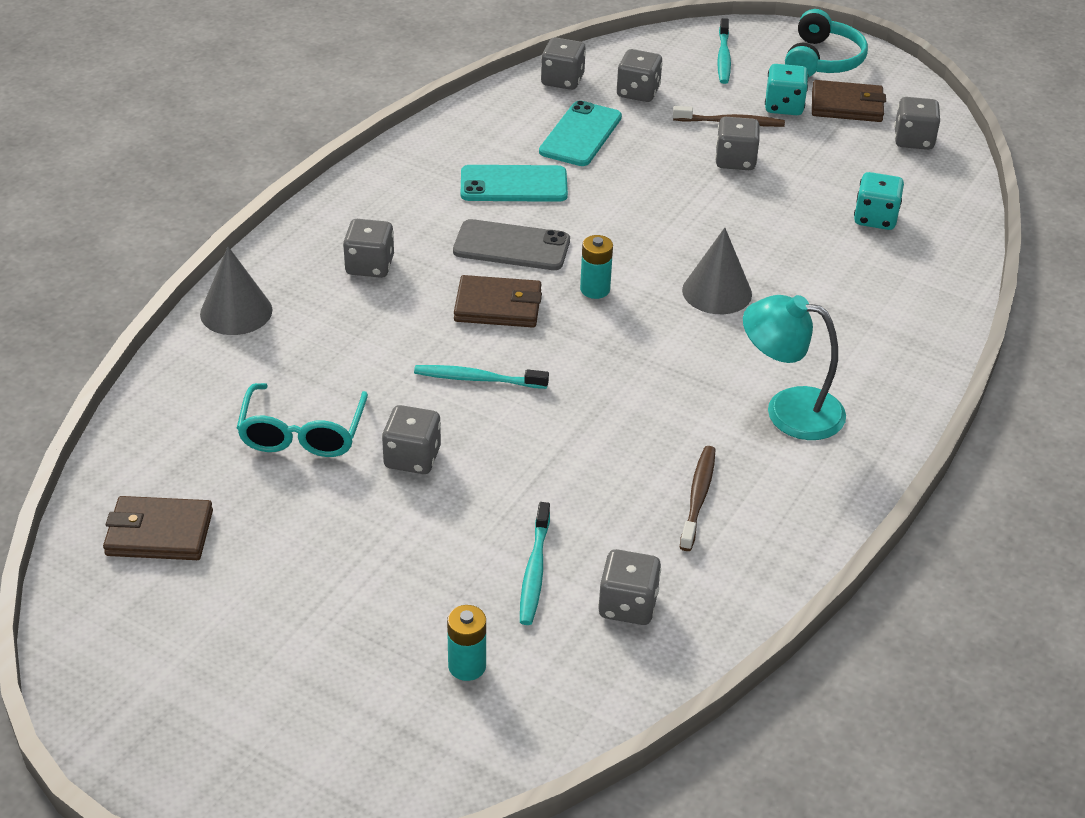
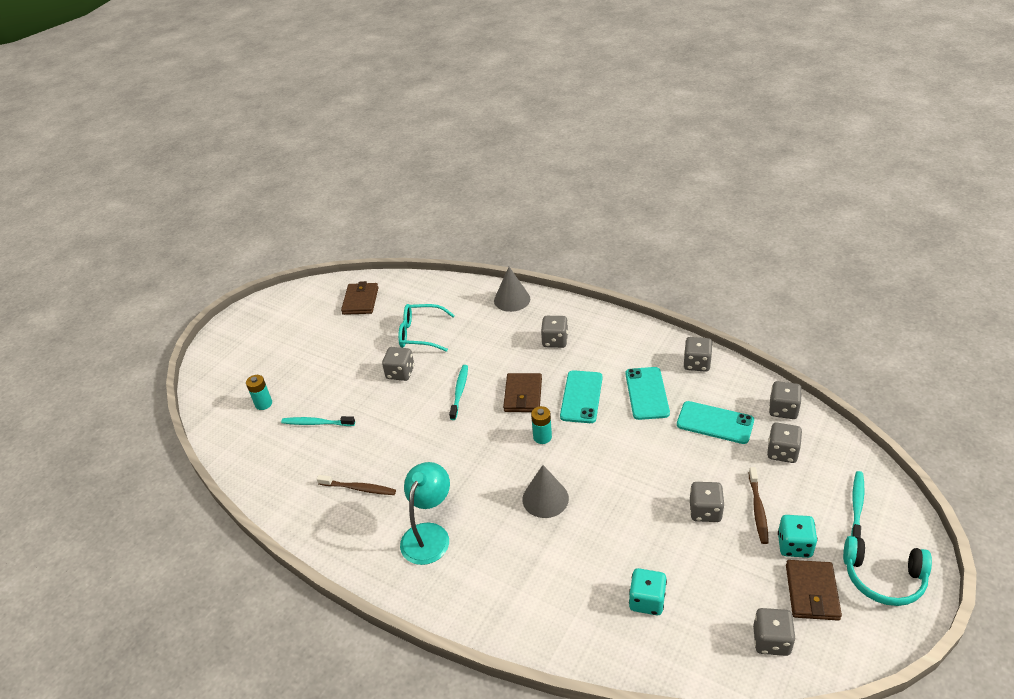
camera: 95 degrees right, 0 degrees up
(511, 246) = (581, 397): grey phone -> turquoise phone
(628, 605) = (287, 460): grey dice -> grey dice (696, 363)
(723, 58) = (857, 505): turquoise toothbrush -> turquoise toothbrush turned 105 degrees clockwise

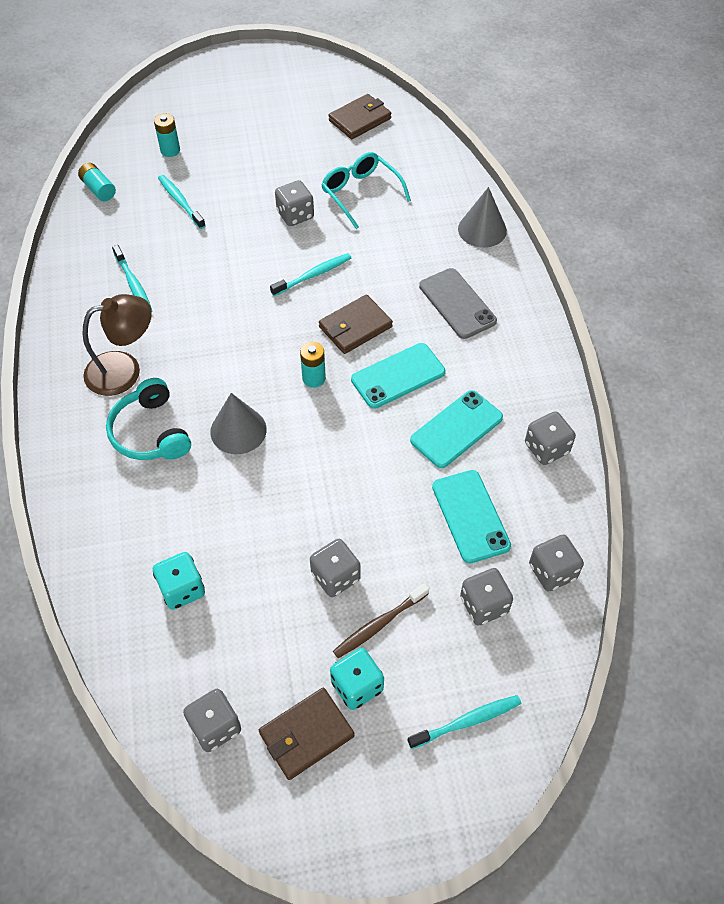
camera: 45 degrees right, 15 degrees up
(247, 462) = (98, 189): none -> turquoise battery
(359, 488) = (133, 284): brown toothbrush -> turquoise toothbrush
(429, 534) = (124, 370): turquoise lamp -> brown lamp
(555, 341) = (457, 303): grey dice -> grey phone
(883, 578) = (382, 798): turquoise headphones -> turquoise headphones (151, 432)

